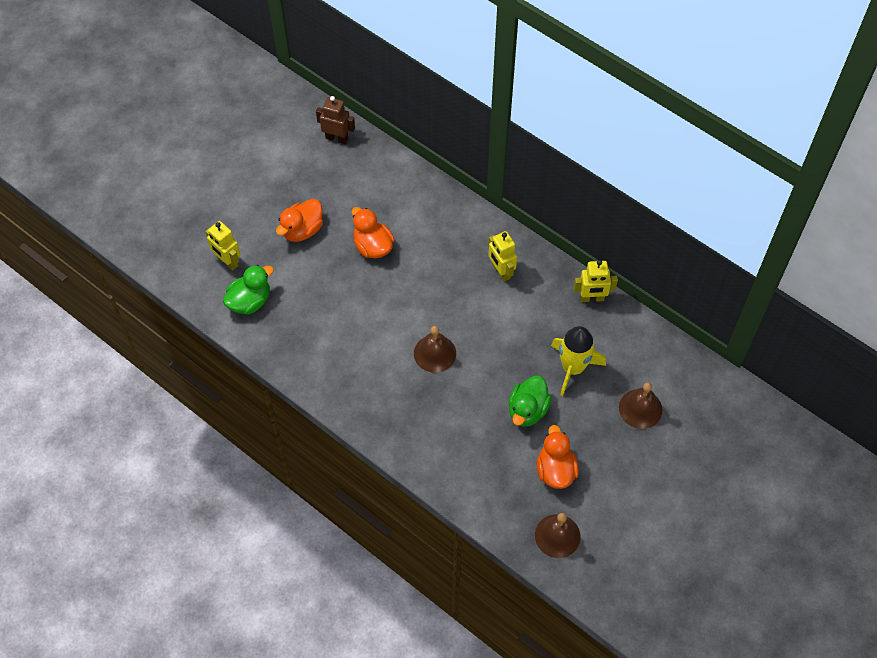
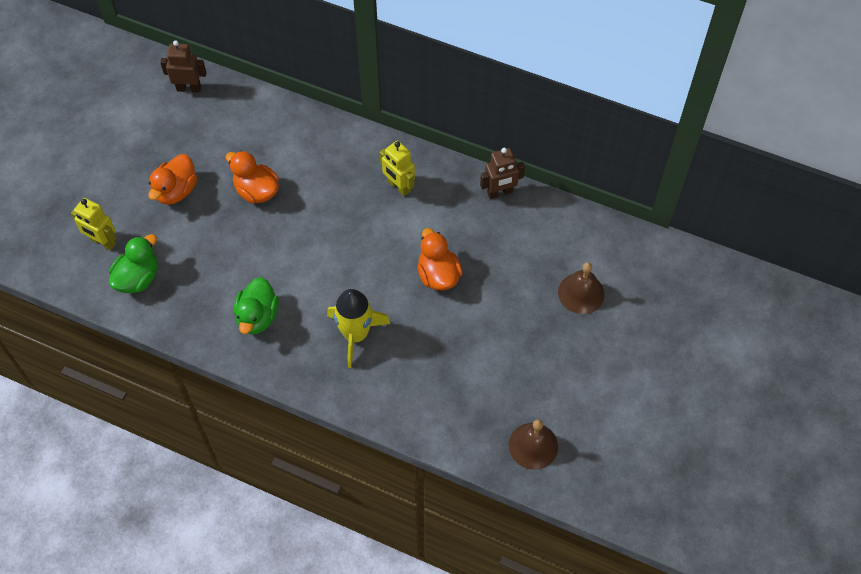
camera: 15 degrees left, 0 degrees up
(434, 353) = (352, 286): brown bell -> none
(527, 410) = (465, 322): green duck -> green duck (257, 317)
(555, 470) = (512, 378): orange duck -> orange duck (438, 275)
(573, 368) = (500, 268): yellow rocket -> yellow rocket (355, 335)
(592, 298) = (500, 193): yellow robot -> brown robot

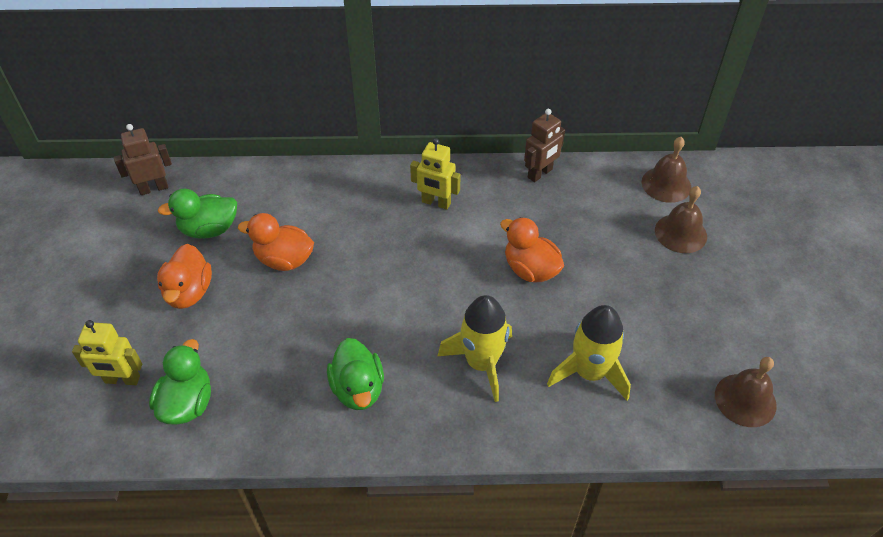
camera: 25 degrees left, 10 degrees down
(214, 142) = (209, 229): none -> green duck
(430, 375) = (589, 372): none -> yellow rocket
(600, 244) = (666, 184): none -> brown bell

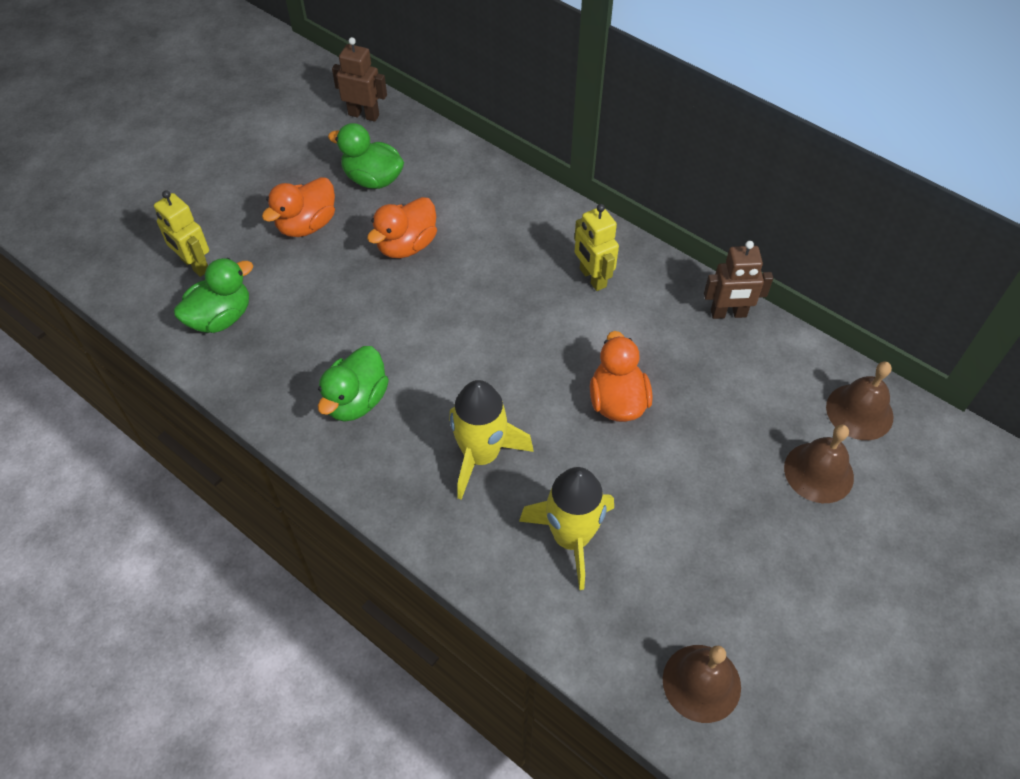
camera: 40 degrees right, 5 degrees up
(284, 260) = (406, 245): orange duck -> orange duck turned 105 degrees counterclockwise

